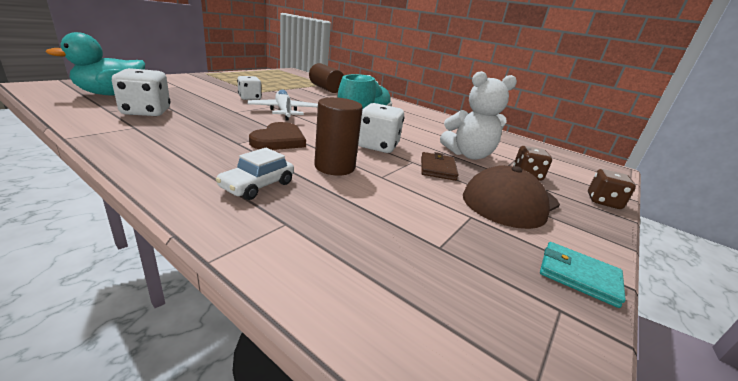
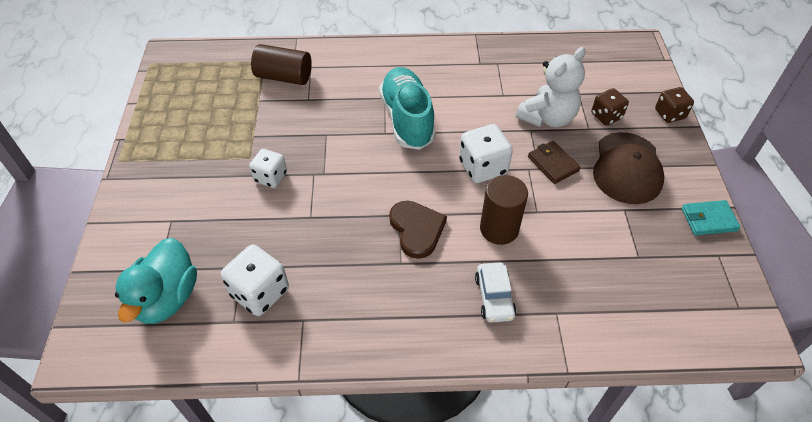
camera: 35 degrees left, 25 degrees up
(284, 111) = (341, 175): white plane -> none

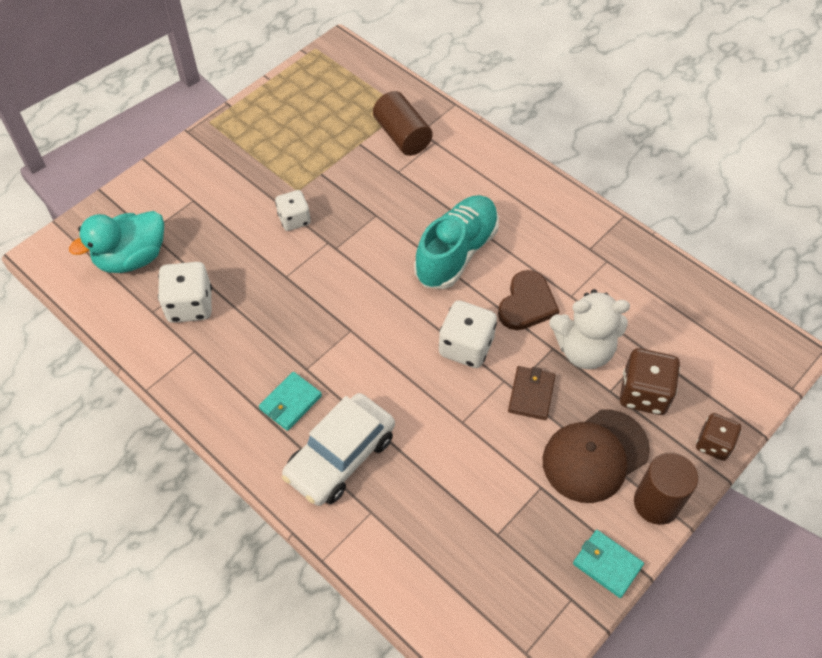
camera: 45 degrees right, 5 degrees up
(417, 229) = (349, 353): brown heart -> brown heart (527, 303)
(418, 293) = (290, 402): none -> turquoise wallet
(494, 297) = (340, 456): white car -> white car, size x1.74
(499, 229) = (412, 408): brown cylinder -> brown cylinder (656, 503)
(606, 116) = (644, 393): brown dice -> brown dice, size x1.51

